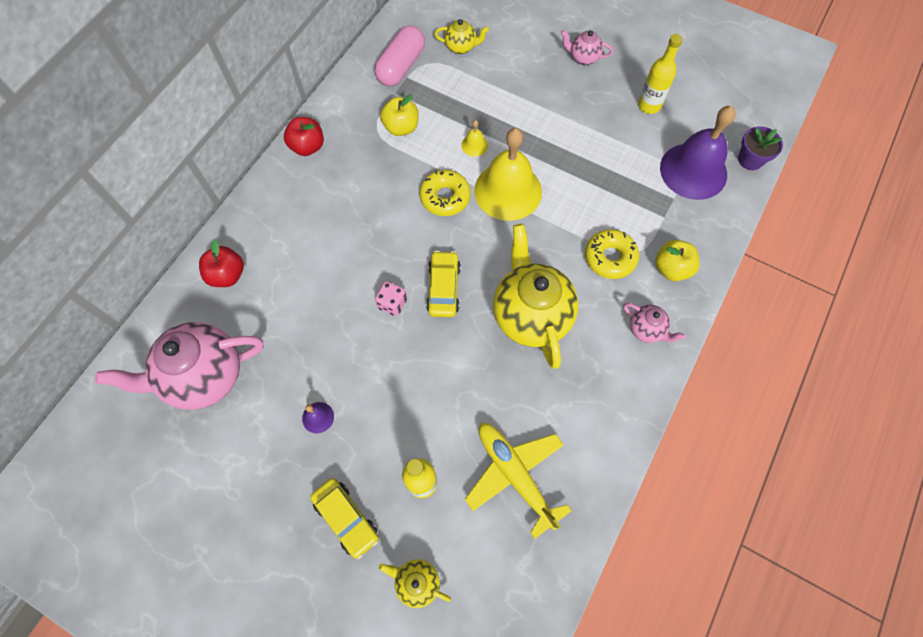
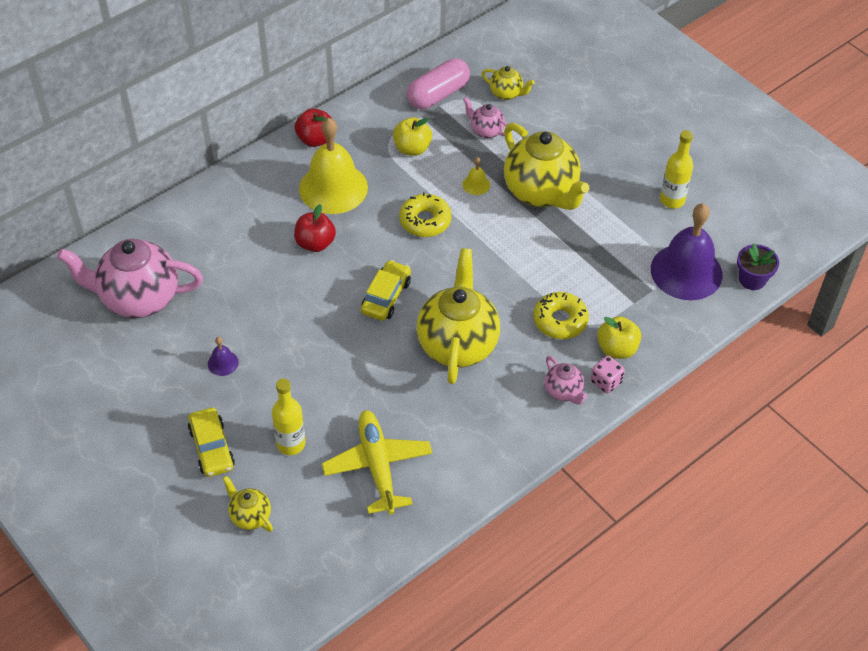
camera: 20 degrees right, 15 degrees down
(227, 275) = (194, 225): red apple -> red apple (315, 243)
(392, 303) = (332, 294): pink dice -> pink dice (606, 382)
(508, 191) = (489, 233): yellow bell -> yellow bell (333, 188)
(535, 135) = (541, 193): none -> yellow teapot
(583, 58) = (626, 138): pink teapot -> pink teapot (486, 131)

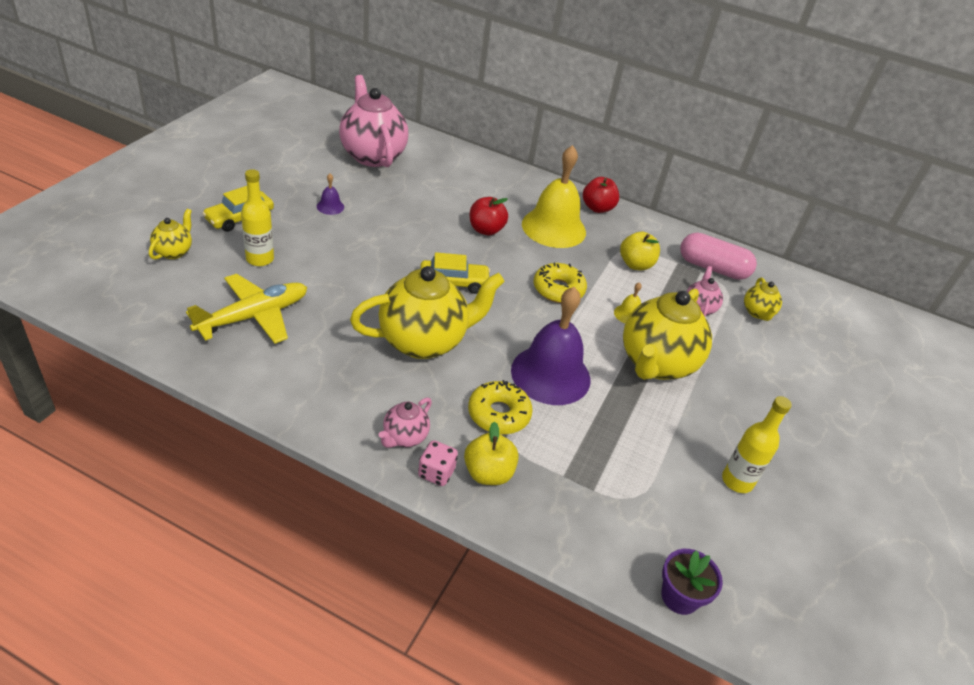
camera: 60 degrees right, 10 degrees down
(686, 271) = (642, 519): purple bell -> purple bell (550, 374)

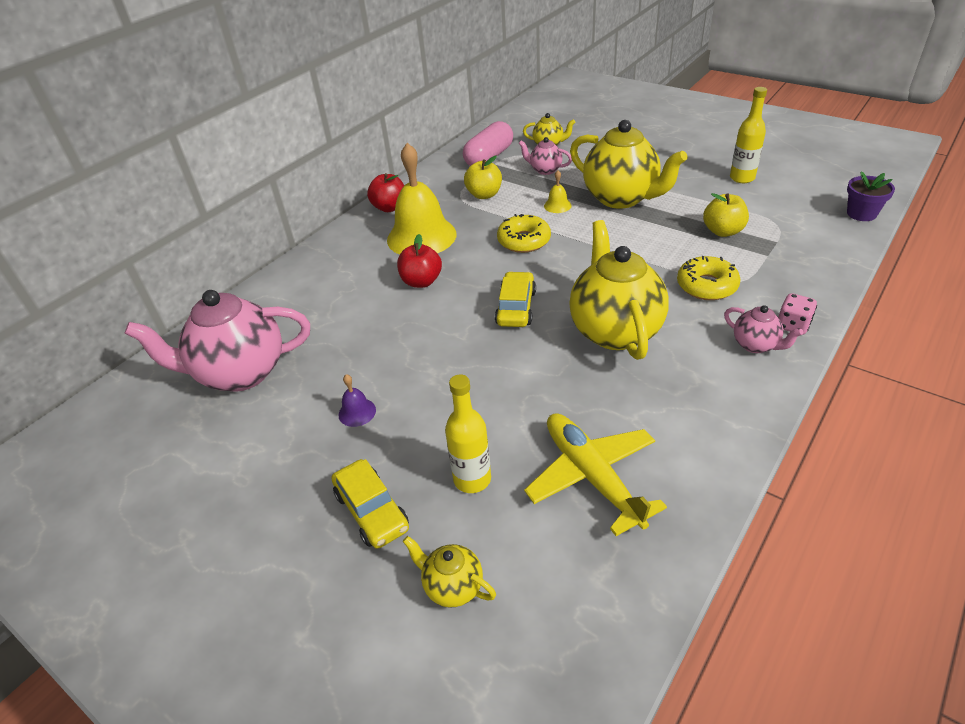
camera: 70 degrees left, 0 degrees up
(488, 473) = (781, 295): yellow apple -> yellow apple (723, 231)
(550, 374) = (647, 253): purple bell -> none

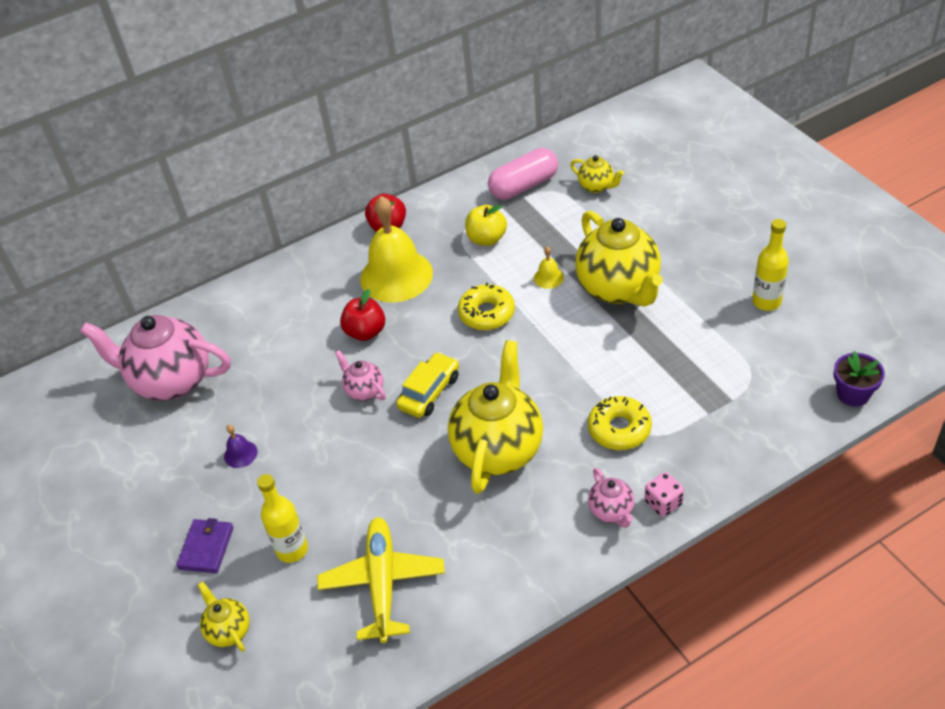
camera: 25 degrees right, 5 degrees up
(372, 511) = (206, 548): yellow car -> purple wallet
(545, 170) = (568, 223): pink teapot -> pink teapot (364, 390)
(723, 231) = (688, 368): yellow apple -> none

